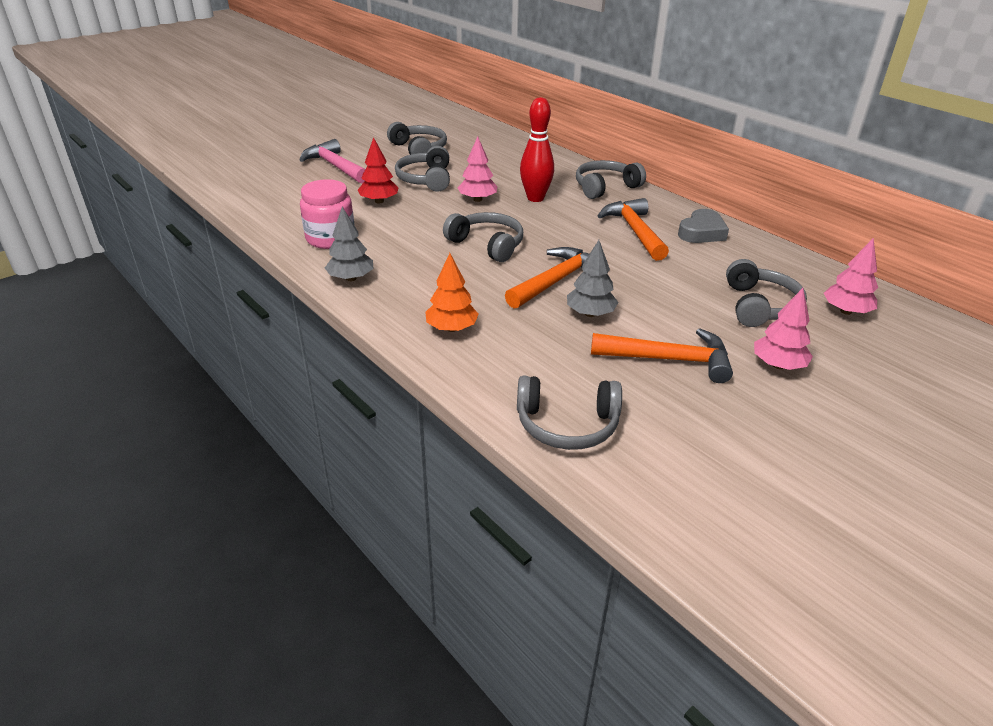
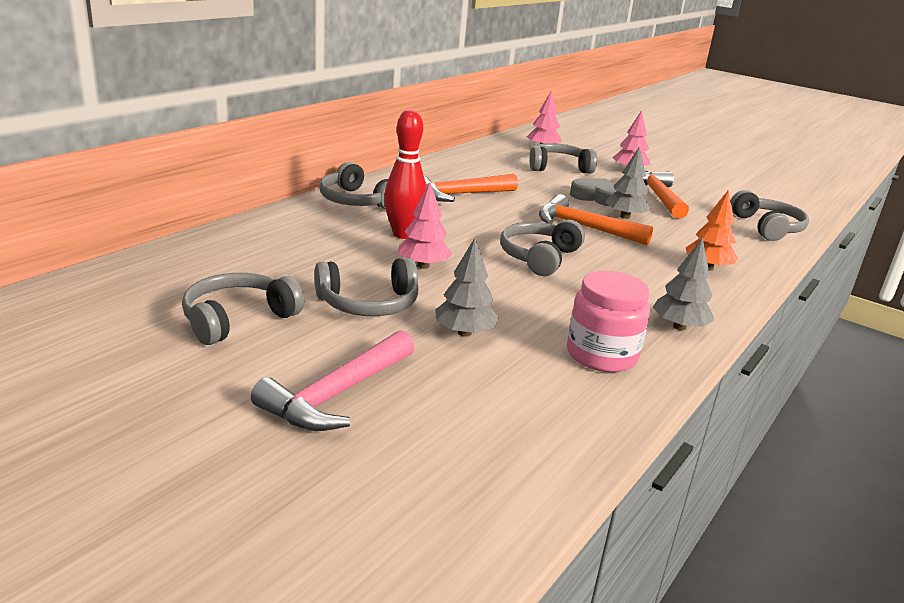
camera: 105 degrees left, 10 degrees down
(379, 201) = (464, 332): red tree -> grey tree
(702, 232) = (446, 172): grey heart -> grey heart (596, 197)

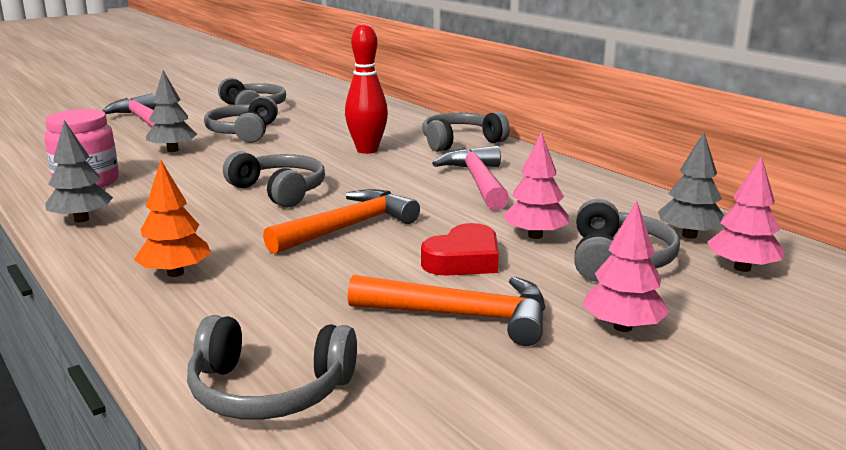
camera: 110 degrees right, 5 degrees down
(423, 266) = (294, 150): pink tree -> pink tree (535, 235)
(460, 195) = (478, 181): orange hammer -> pink hammer
(596, 197) = (463, 260): grey heart -> red heart
(625, 217) = (375, 262): grey tree -> grey tree (689, 235)

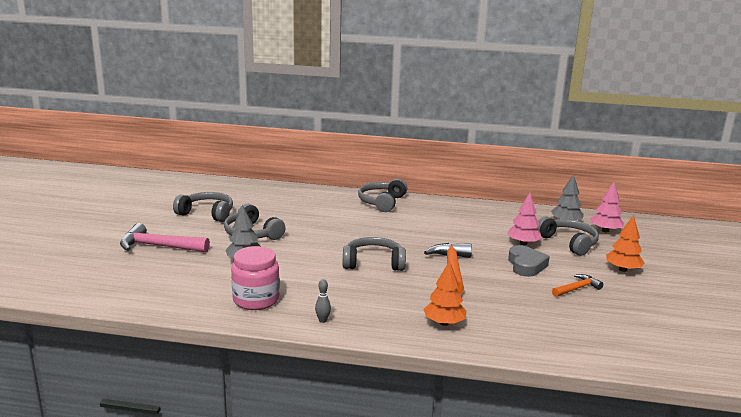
camera: 45 degrees left, 0 degrees up
(81, 219) = (322, 320): grey tree -> grey bowling pin
(268, 391) = (591, 345): grey headphones -> none
(367, 150) = (351, 222): red bowling pin -> none
(462, 316) = (577, 288): orange hammer -> orange hammer, size x0.58
(463, 260) = (526, 265): red heart -> grey heart
(478, 181) = (443, 224): pink hammer -> none
(622, 327) = (623, 269): pink tree -> orange tree

